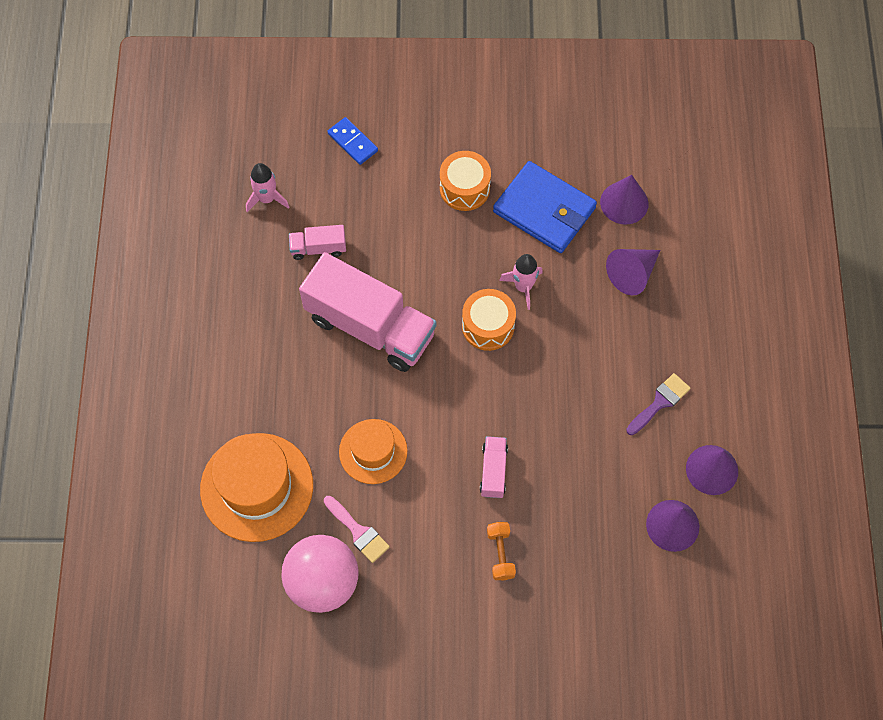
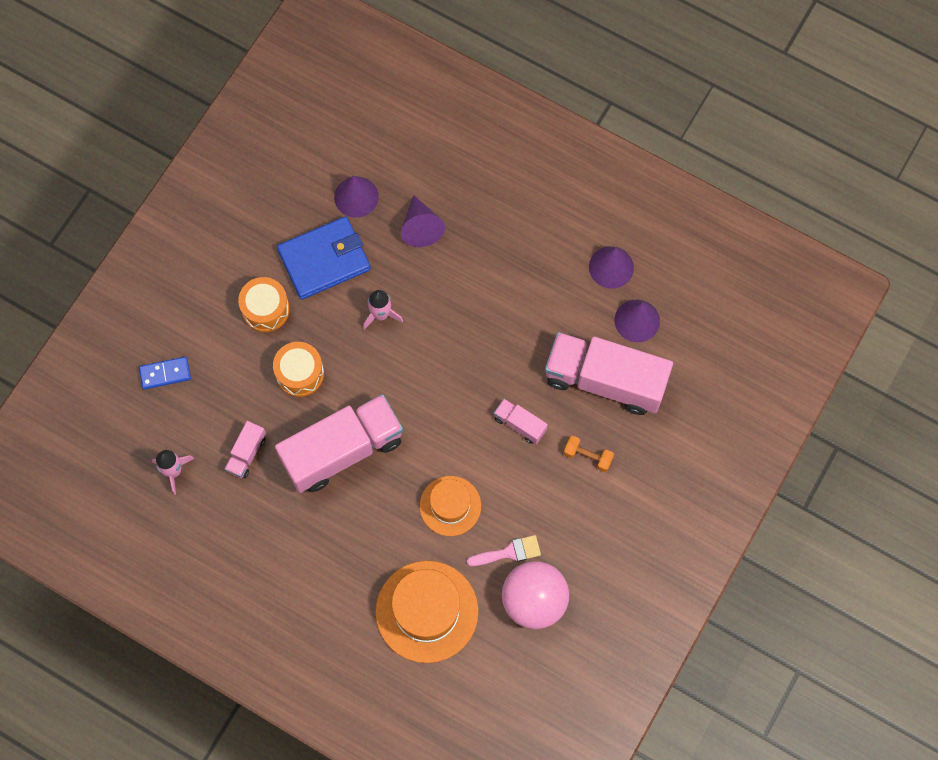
camera: 60 degrees left, 5 degrees up
(488, 326) = (398, 360): orange drum -> orange drum (300, 373)
(589, 528) = (605, 380): none -> pink truck
(660, 402) = (537, 271): purple brush -> none

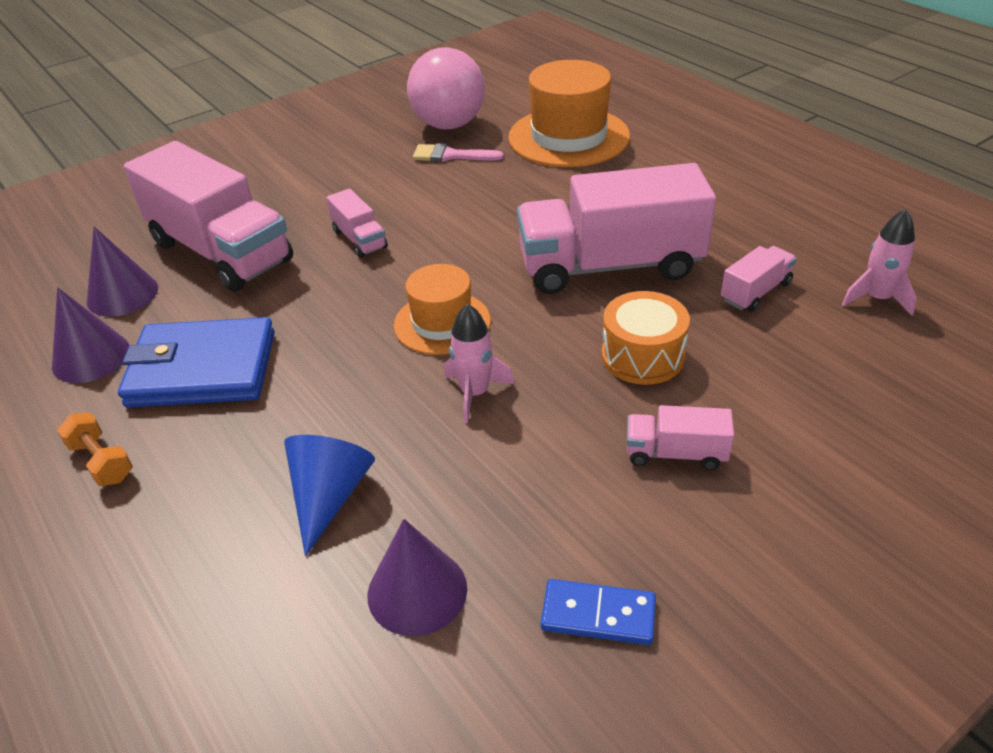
camera: 155 degrees left, 30 degrees down
(165, 374) = (886, 412): blue domino -> blue domino (598, 614)
(265, 309) = (675, 453): orange drum -> pink truck
(324, 260) = (535, 498): blue wallet -> blue wallet (202, 369)
(421, 227) = (329, 496): purple cone -> blue cone
(450, 506) = (494, 197): orange hat -> orange hat (442, 323)
(588, 456) = (303, 200): orange dumbbell -> orange dumbbell (101, 462)

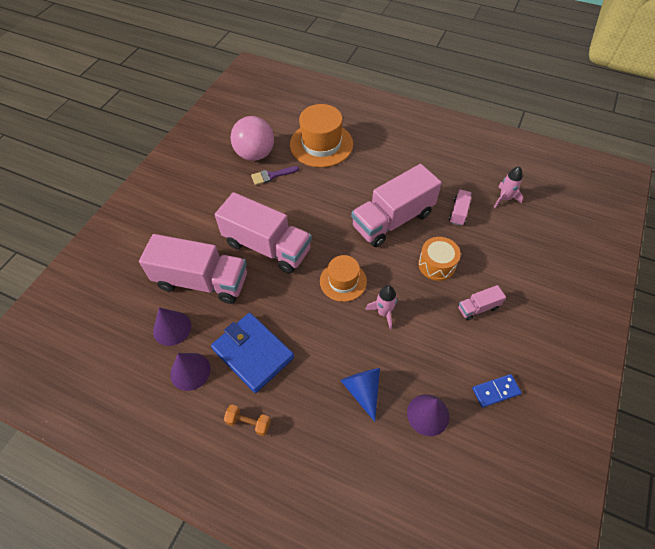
camera: 30 degrees left, 15 degrees up
(202, 369) = (253, 353): blue wallet -> blue wallet turned 75 degrees clockwise
(359, 239) = (267, 247): pink truck -> pink truck, size x2.27
(451, 155) = (271, 175): pink brush -> purple brush

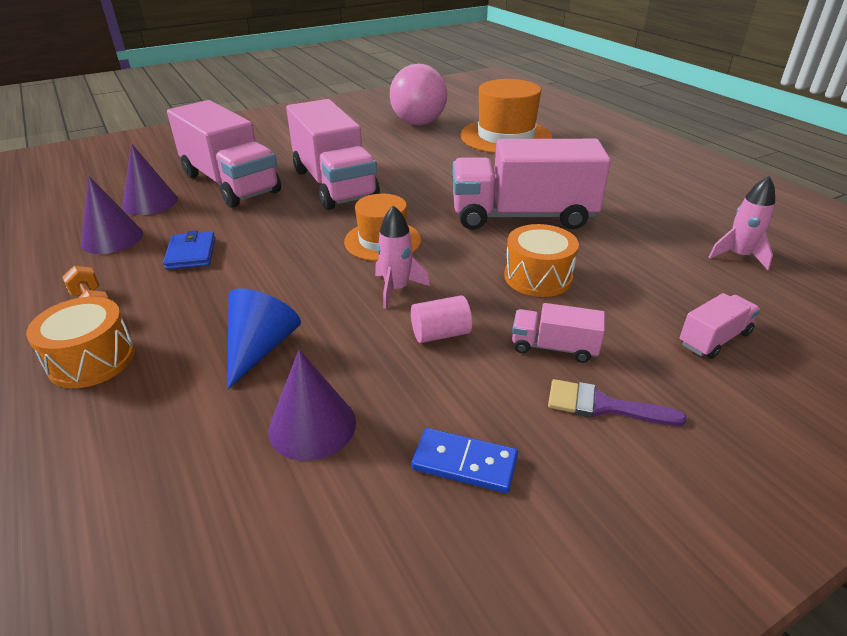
camera: 35 degrees right, 20 degrees down
(253, 353) = (191, 254): blue wallet -> blue wallet, size x0.52
(271, 175) = (415, 141): purple brush -> purple brush (603, 406)
(294, 451) = (92, 360): none -> orange drum
(428, 329) = (440, 334): none -> pink cylinder
(459, 212) = (637, 243): pink truck -> pink truck (714, 339)

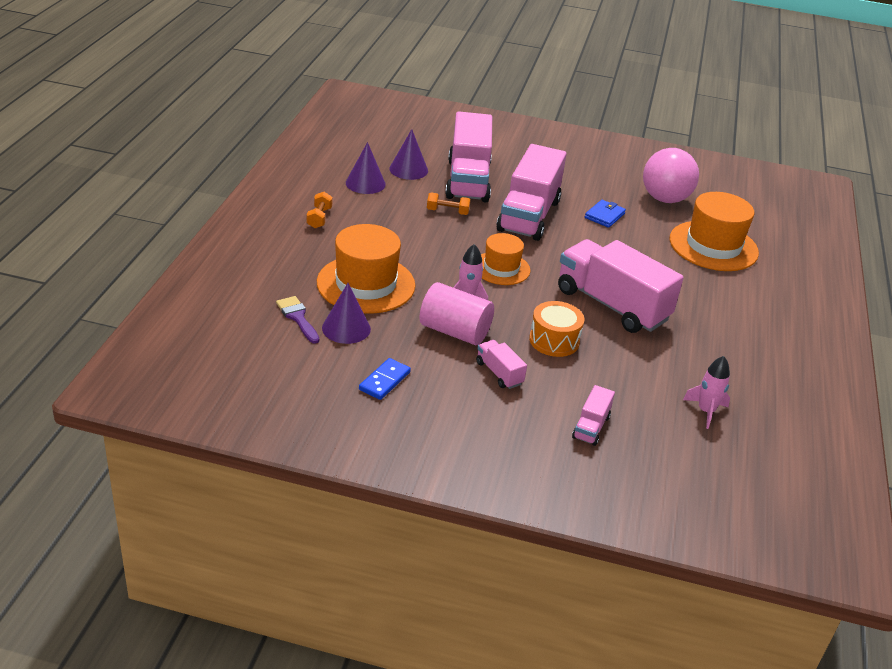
camera: 40 degrees right, 0 degrees up
(92, 360) = (294, 244): orange drum -> none
(191, 254) = (392, 215): blue wallet -> blue wallet (604, 216)
(249, 219) = (447, 212): none -> orange dumbbell
(260, 348) = (366, 284): blue cone -> orange hat
(440, 334) = (454, 331): pink cylinder -> pink cylinder, size x1.79
(464, 463) = (384, 381): blue domino -> blue domino turned 60 degrees clockwise
(603, 406) = (477, 407): purple brush -> purple brush (297, 317)
(714, 339) = (591, 427): pink truck -> pink truck turned 105 degrees clockwise

